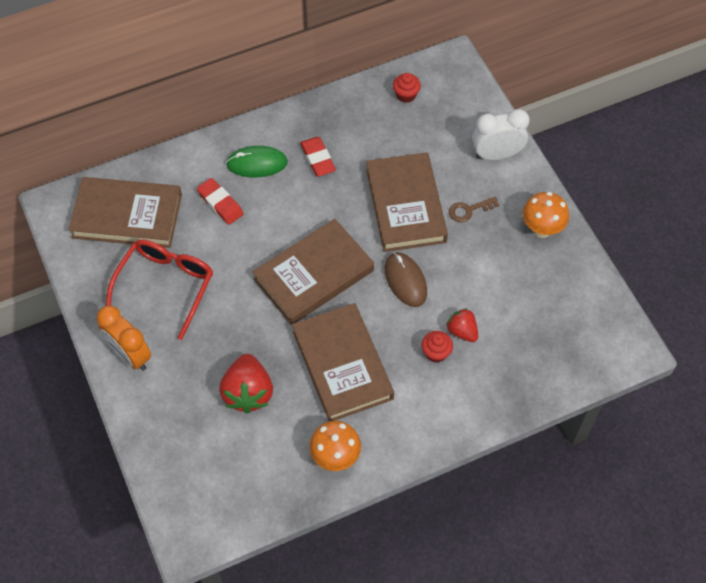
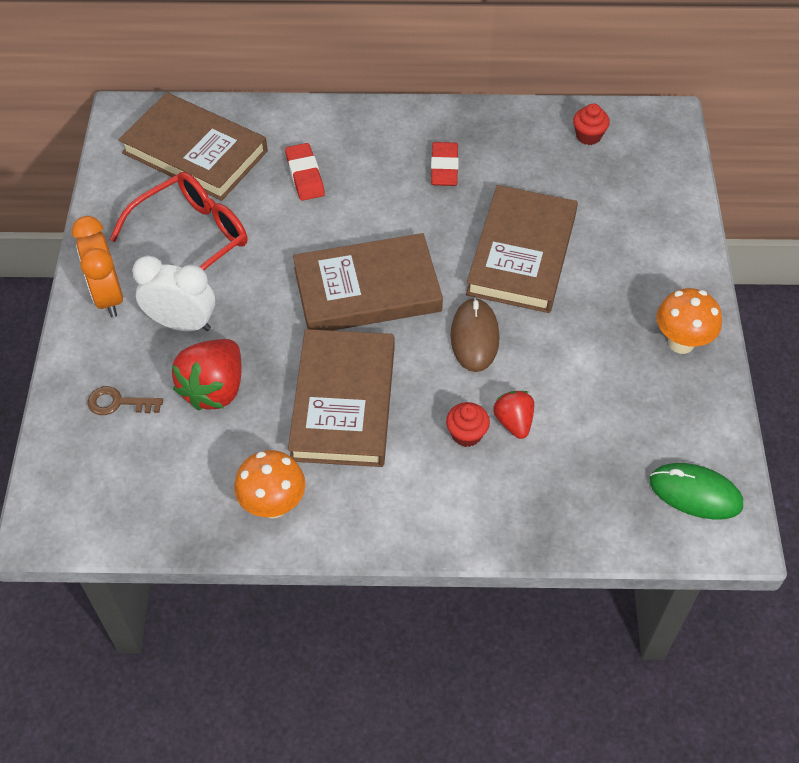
camera: 25 degrees right, 5 degrees down
(257, 163) = (371, 149): green mouse -> green mouse (695, 493)
(469, 210) = (598, 287): brown key -> brown key (118, 403)
(496, 155) = (667, 238): white clock -> white clock (182, 324)

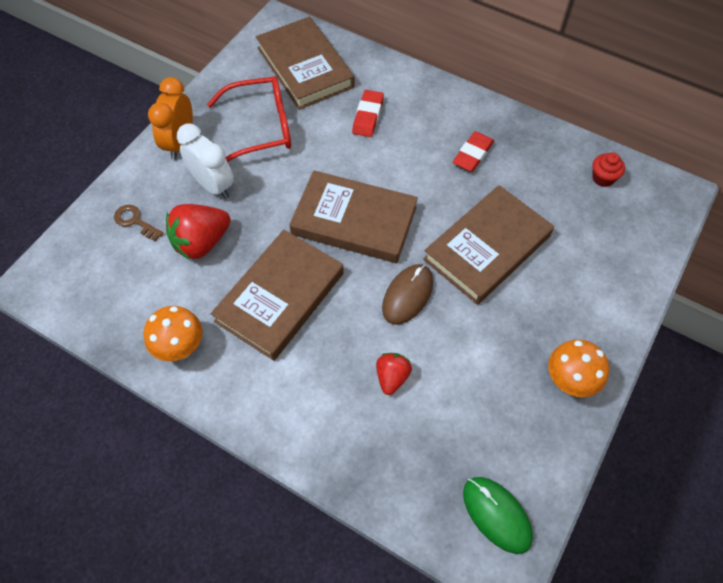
camera: 30 degrees right, 5 degrees up
(466, 434) = (350, 368): red cupcake -> none

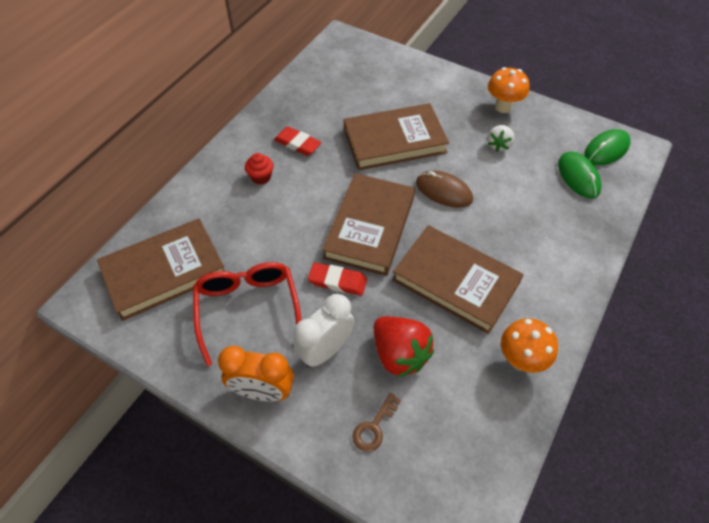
camera: 90 degrees left, 5 degrees down
(368, 116) = (243, 216): red eraser -> red eraser (337, 281)
(392, 377) = (518, 202): red strawberry -> none
(440, 462) = (578, 176): none -> green mouse
(487, 248) = (394, 141): brown book -> brown book turned 60 degrees counterclockwise
(491, 366) = (498, 145): none -> white strawberry
(603, 178) = (326, 72): red cupcake -> red cupcake (261, 177)

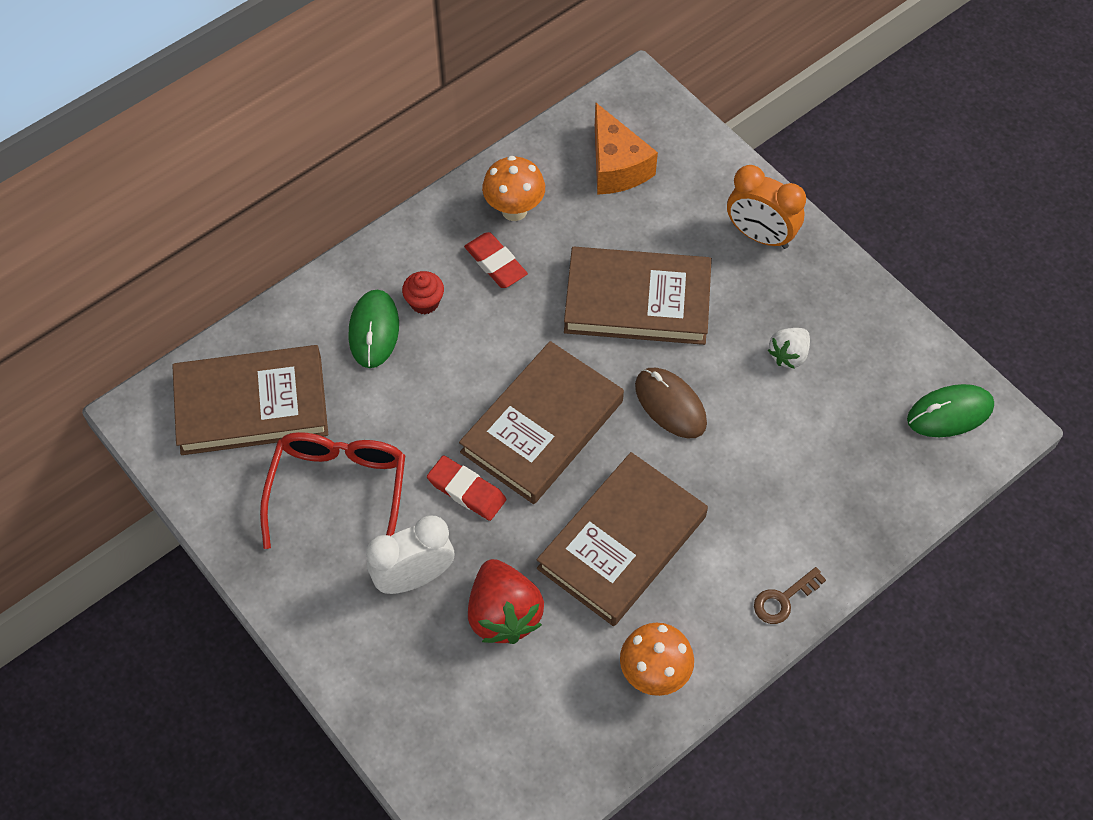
camera: 20 degrees right, 5 degrees up
(263, 391) = (319, 602): orange clock -> orange clock (760, 236)
(347, 76) = (616, 166): none -> orange cheese
(374, 427) = (433, 691): brown key -> brown key (783, 599)
(455, 281) = (622, 542): brown book -> brown book turned 75 degrees clockwise
(503, 107) = (829, 292): orange mushroom -> orange mushroom (514, 210)
(578, 176) = (880, 443): green mouse -> green mouse (374, 330)

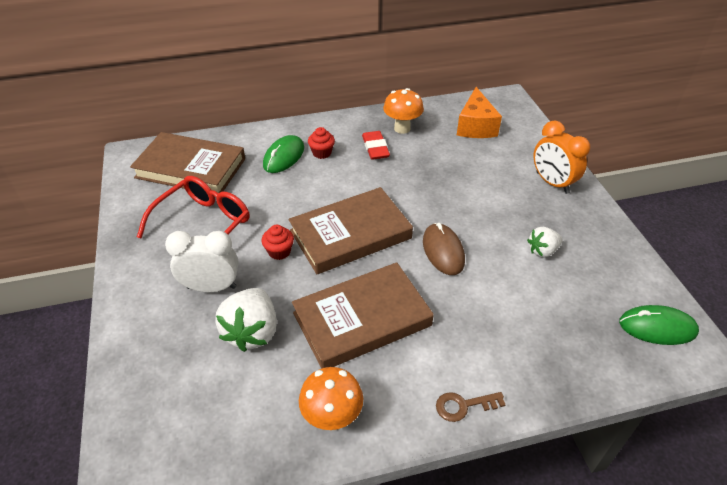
camera: 25 degrees right, 15 degrees down
(466, 491) = (279, 252): red eraser -> red cupcake
(503, 614) = (252, 332): red strawberry -> white strawberry
(637, 301) = (452, 190): brown book -> none

